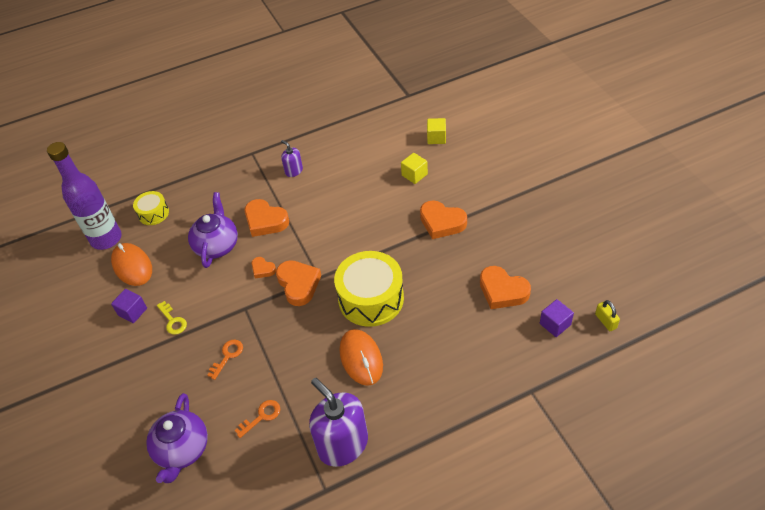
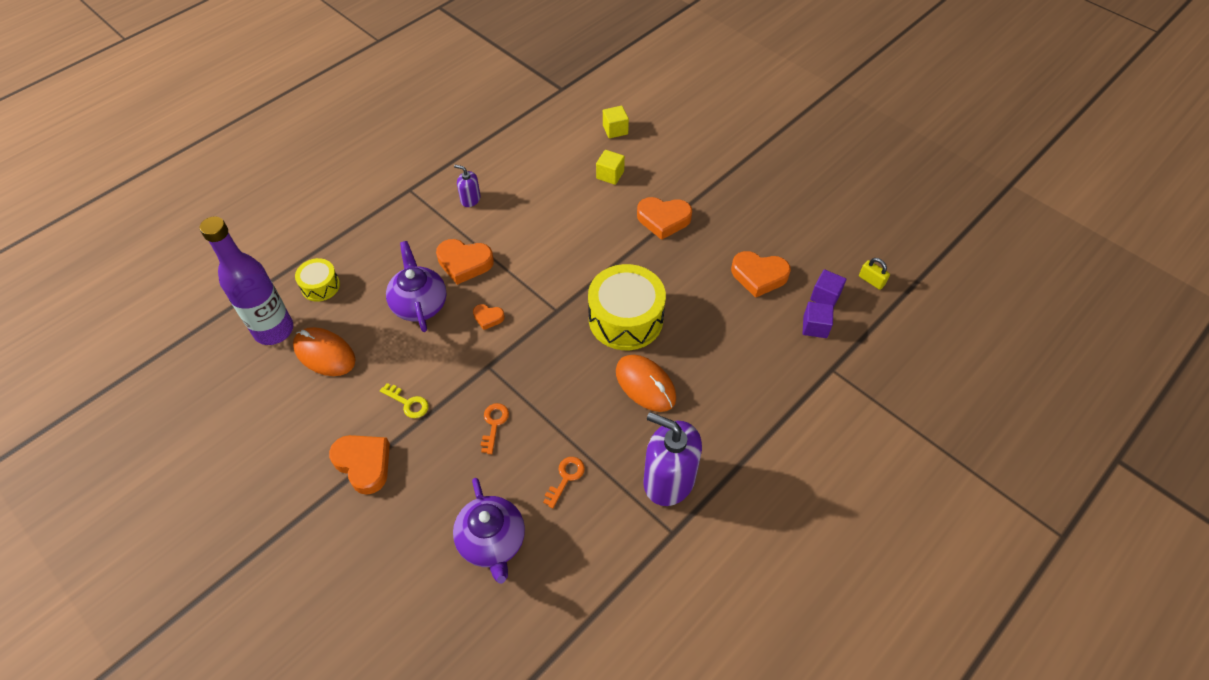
camera: 25 degrees left, 5 degrees up
(132, 312) = (352, 406): purple cube -> purple cube (815, 327)
(298, 284) = (538, 324): orange heart -> orange heart (364, 464)

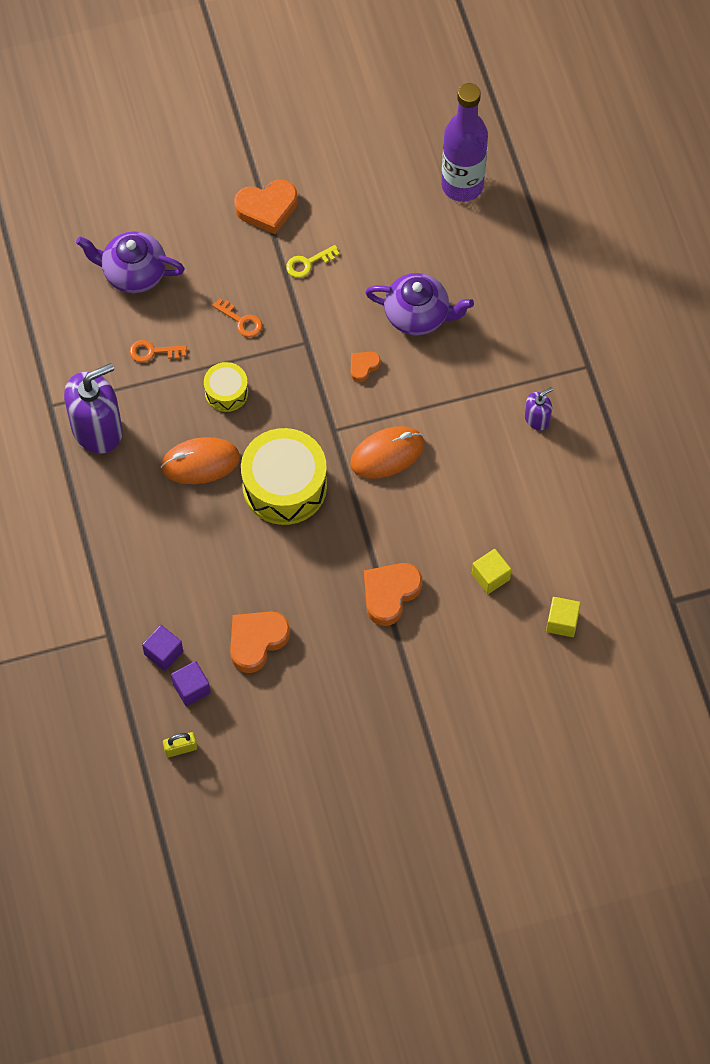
camera: 120 degrees right, 10 degrees up
(320, 286) = (495, 239): yellow drum -> yellow drum (226, 392)
(324, 354) = (407, 217): orange mouse -> orange mouse (387, 454)
(464, 263) = (447, 375): orange heart -> none
(566, 477) = (152, 352): orange key -> orange key turned 120 degrees clockwise

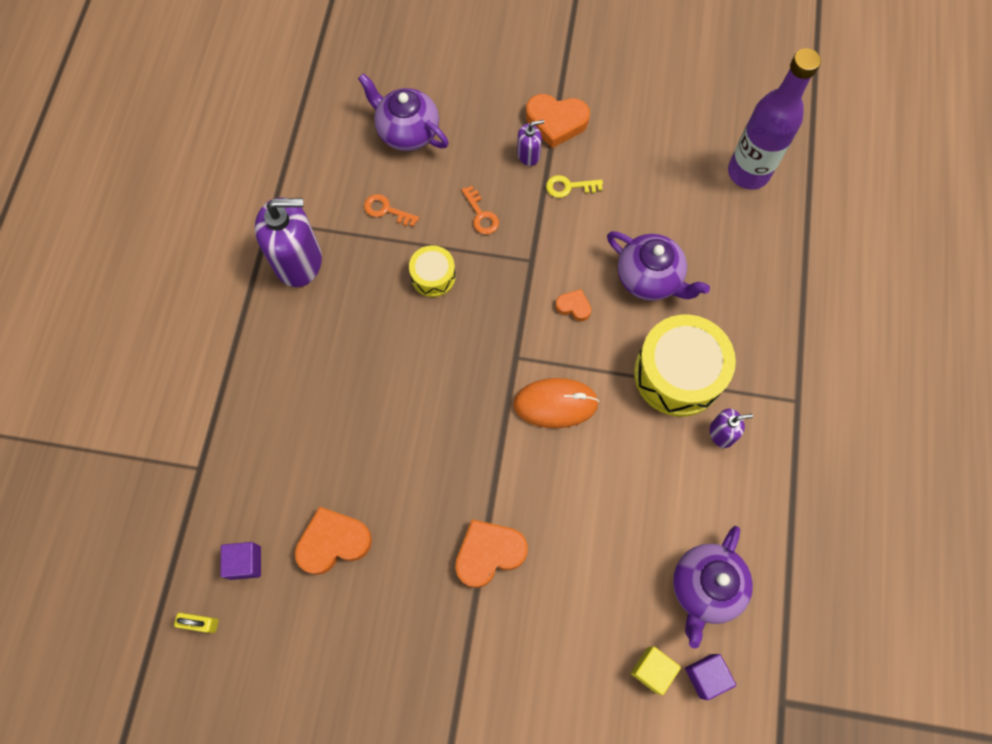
camera: 25 degrees right, 5 degrees up
(163, 653) = (239, 511): purple cube -> purple cube (706, 676)
(200, 462) = (374, 334): orange mouse -> none
(257, 249) = (528, 154): none -> purple soap dispenser
(284, 486) = (441, 392): yellow drum -> yellow drum (678, 374)
(363, 367) = (574, 306): orange heart -> orange heart turned 45 degrees clockwise
(490, 576) = (599, 582): yellow cube -> none
(576, 544) = (705, 587): none -> purple teapot

